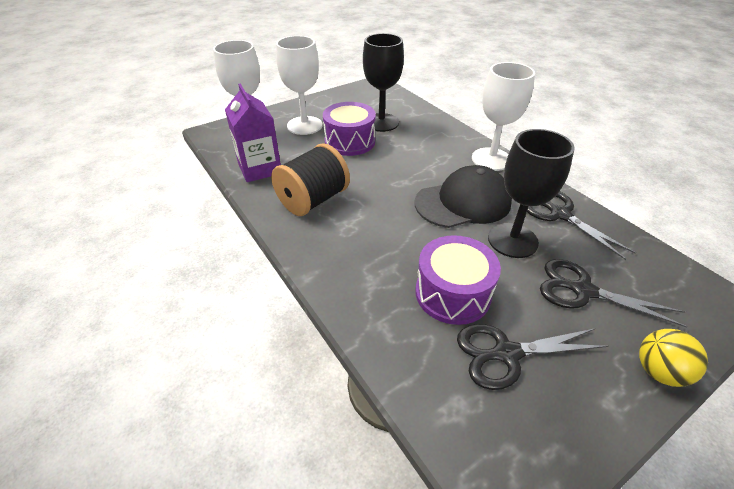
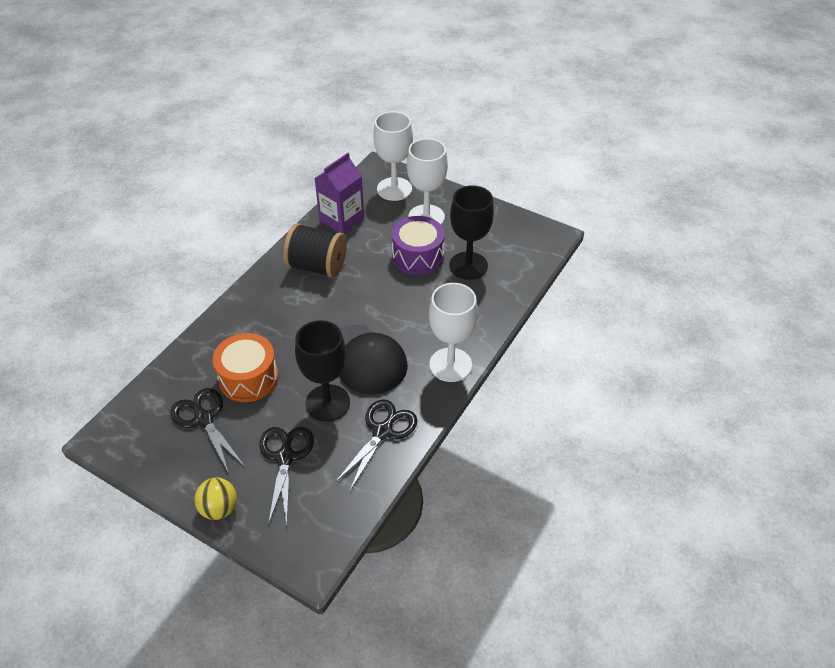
camera: 65 degrees right, 5 degrees up
(452, 293) = (248, 378): purple drum -> orange drum

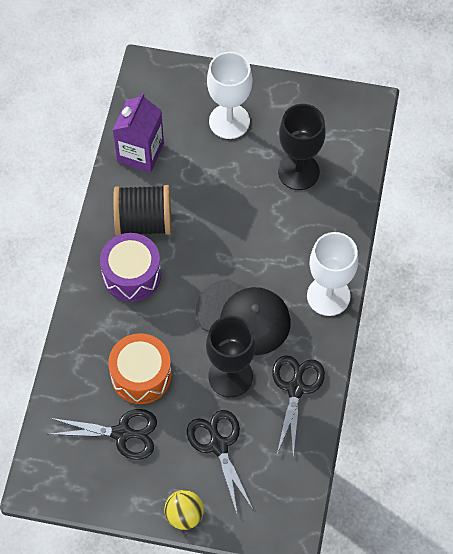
camera: 20 degrees left, 15 degrees up
(204, 419) = (122, 433): black scissors -> black scissors turned 150 degrees clockwise
(394, 189) = (178, 93): white goblet -> none
(418, 256) = (242, 176): purple drum -> purple drum (131, 275)

